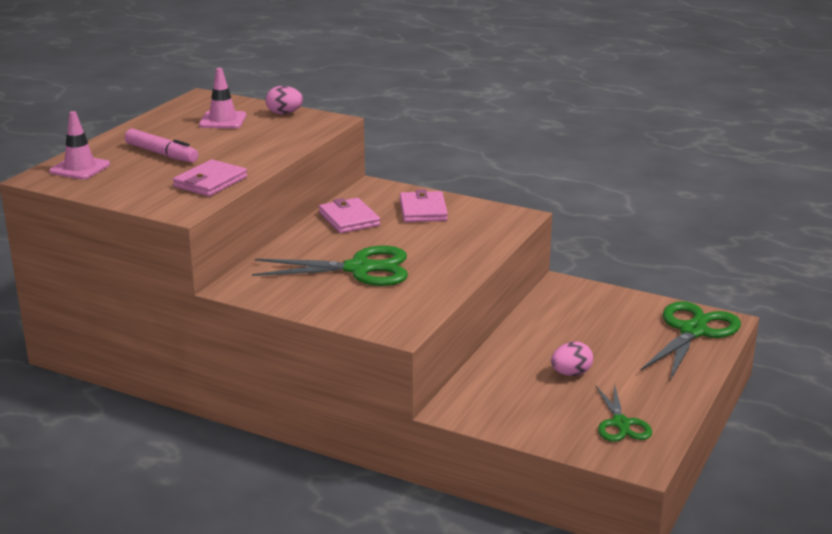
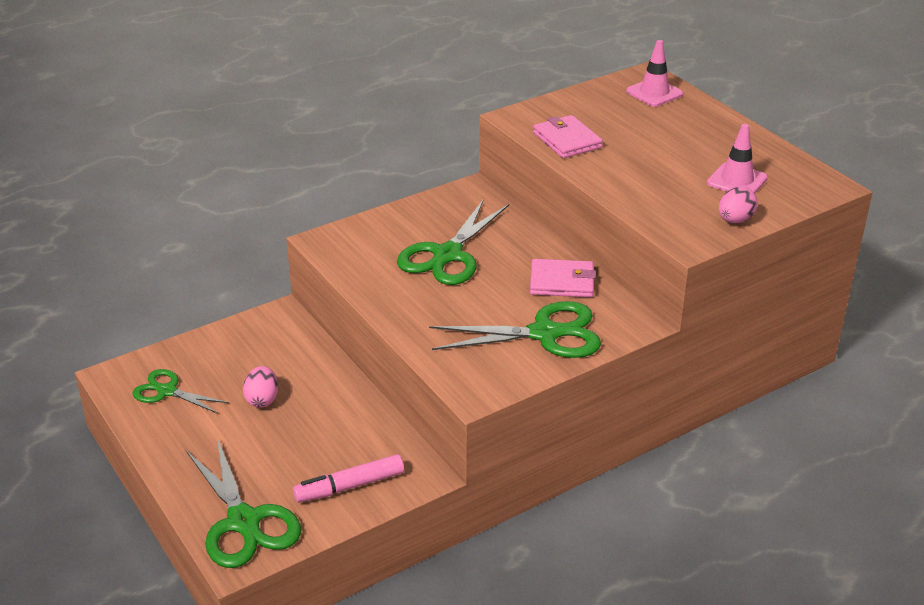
camera: 120 degrees right, 10 degrees up
(162, 154) = (660, 132): pink marker -> pink marker (349, 486)
(423, 210) = (545, 333): pink wallet -> green scissors

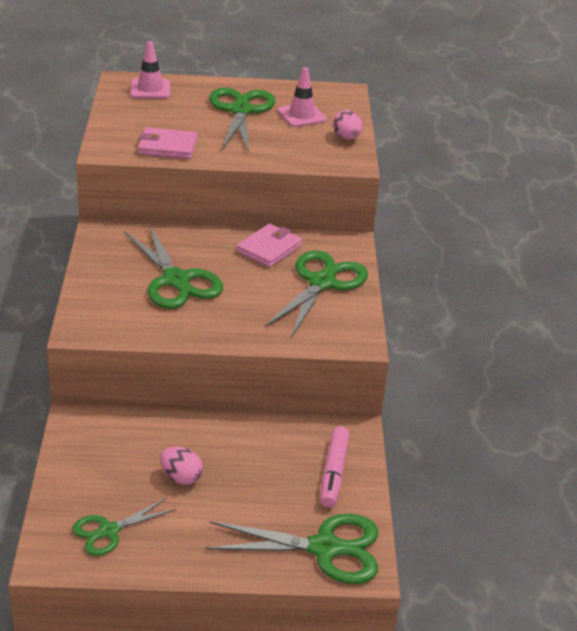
camera: 60 degrees left, 0 degrees up
(691, 147) = (240, 110): none -> green scissors

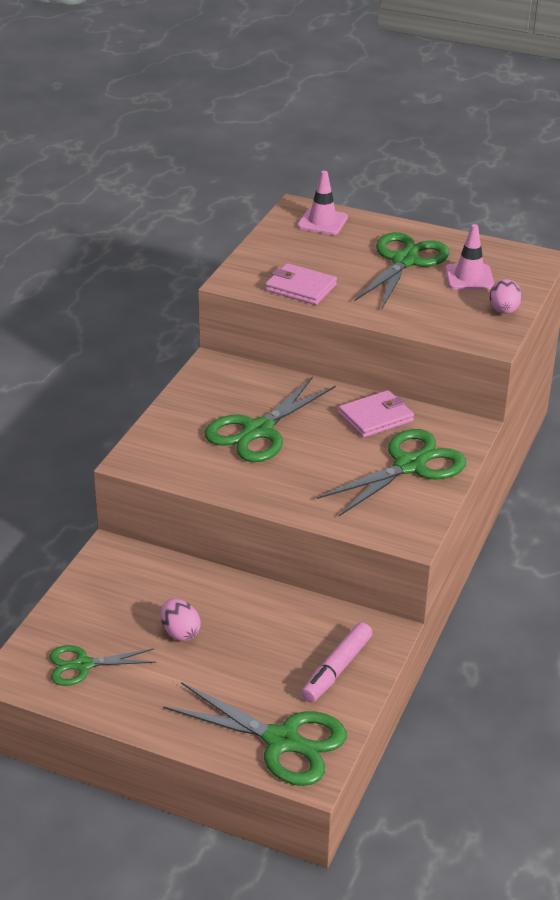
camera: 25 degrees right, 0 degrees up
(176, 280) = (258, 431): green scissors -> green scissors turned 45 degrees clockwise

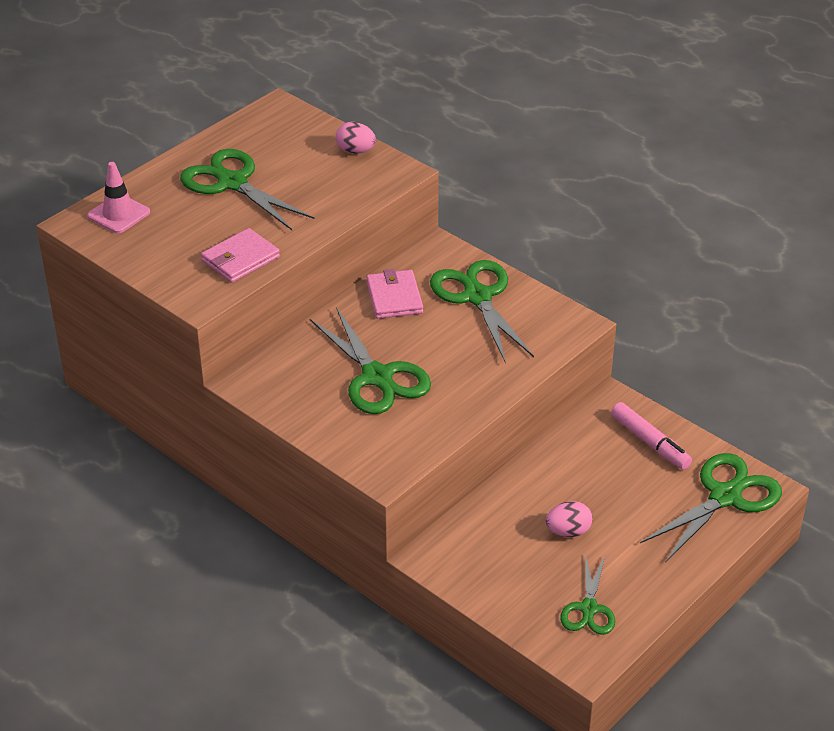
camera: 70 degrees left, 5 degrees up
(469, 277) = (286, 154): pink traffic cone -> none

